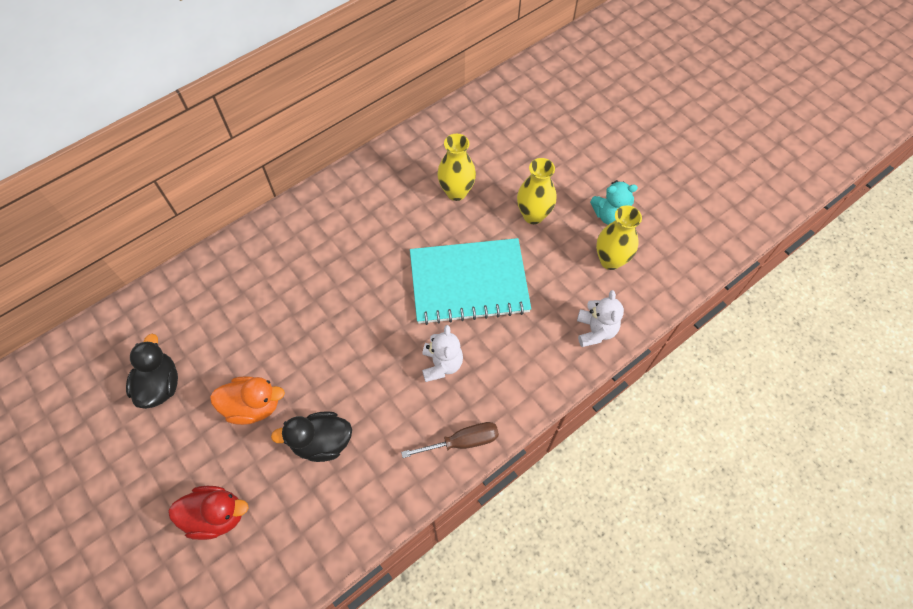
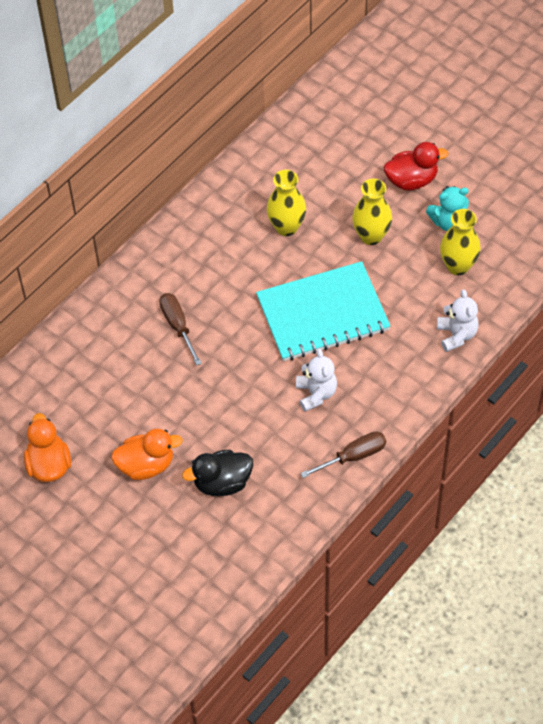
camera: 10 degrees left, 5 degrees down
(160, 385) = (49, 465): black duck -> orange duck
(216, 515) = (144, 561): red duck -> red duck (411, 180)
(328, 268) = (178, 326): none -> brown screwdriver

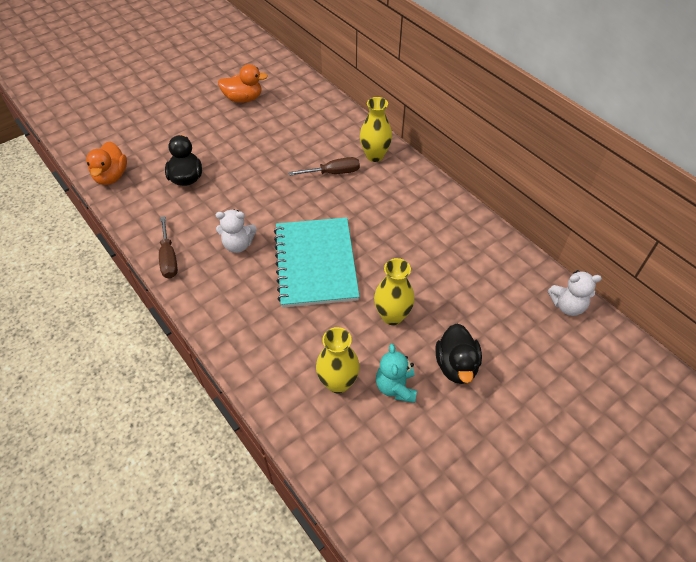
camera: 100 degrees right, 5 degrees down
(146, 465) = (221, 142): orange duck -> orange duck (111, 176)
(286, 227) = (416, 254): yellow vase -> yellow vase (375, 156)
(411, 180) = (456, 365): red duck -> black duck
(456, 335) = (257, 362): white teddy bear -> white teddy bear (567, 306)

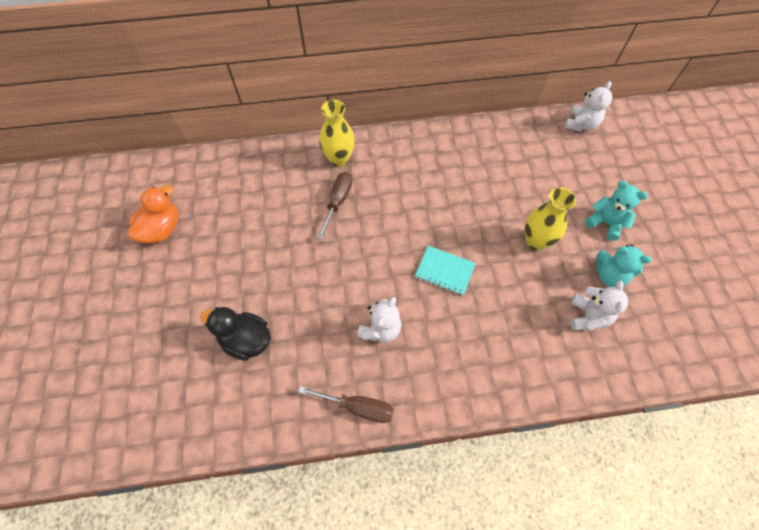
camera: 60 degrees left, 10 degrees up
(111, 176) = (180, 426): orange duck -> none
(315, 263) = (444, 271): turquoise notebook -> turquoise notebook, size x0.47
(338, 383) = (587, 316): yellow vase -> white teddy bear
(456, 365) = (605, 223): black duck -> turquoise teddy bear

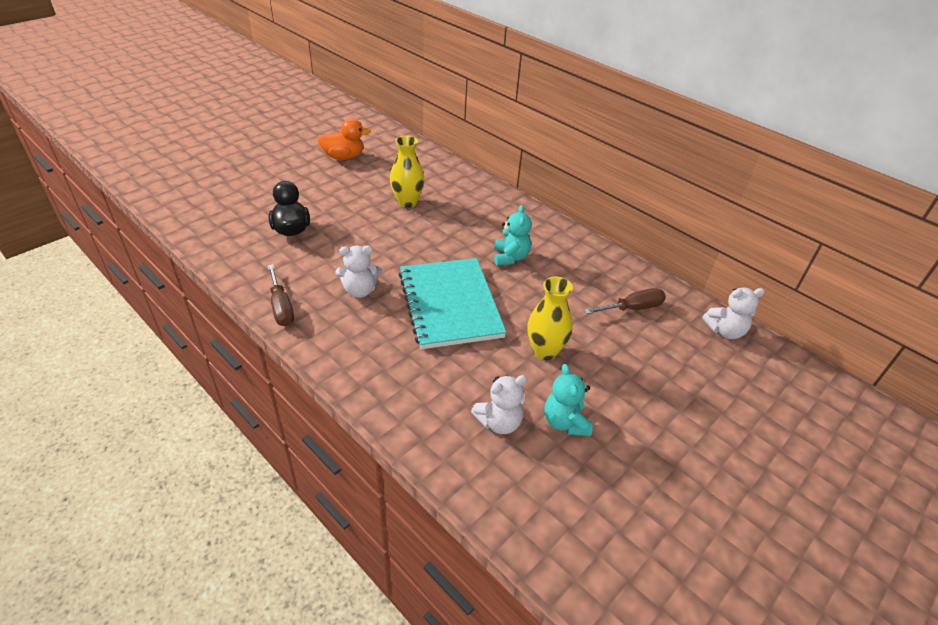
camera: 50 degrees right, 20 degrees down
(337, 202) = (452, 220): brown screwdriver -> brown screwdriver (632, 308)
(339, 159) = (492, 203): yellow vase -> yellow vase (407, 202)
(444, 271) = (450, 304): turquoise notebook -> turquoise notebook, size x2.11
(605, 223) = (625, 396): turquoise teddy bear -> turquoise teddy bear (510, 257)

